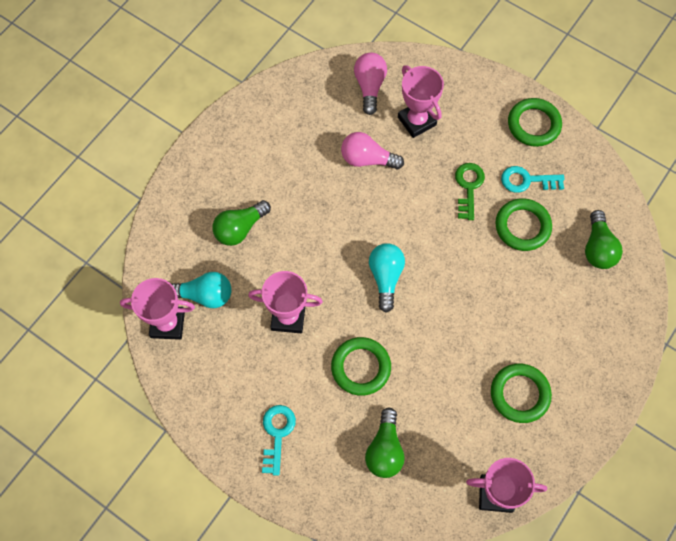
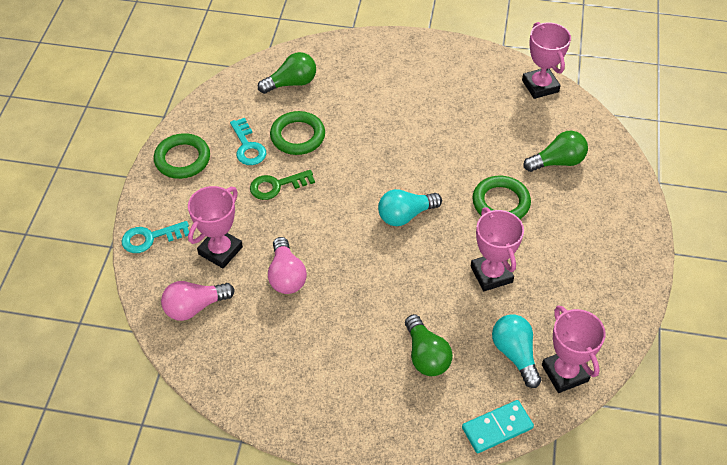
camera: 115 degrees left, 15 degrees down
(153, 249) = (497, 428): none -> turquoise domino
(240, 229) = (426, 355): green light bulb -> green light bulb turned 45 degrees clockwise
(277, 434) = (599, 238): turquoise key -> turquoise key (150, 238)
(520, 394) = (452, 95): green ring -> none

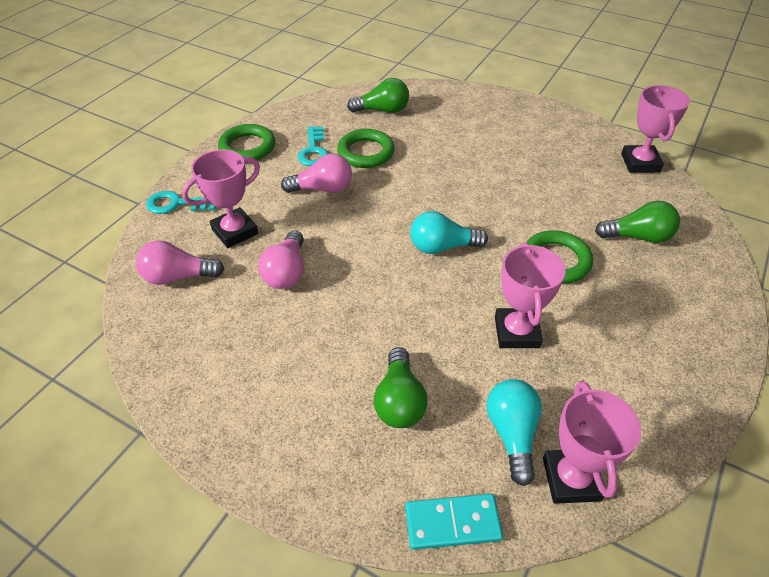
camera: 20 degrees right, 5 degrees down
(277, 186) = (323, 189): green key -> pink light bulb

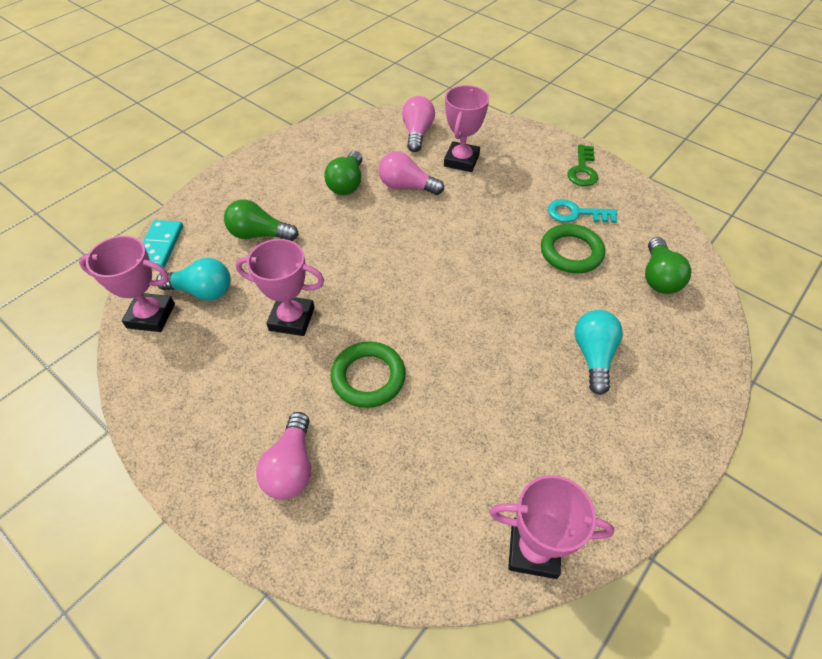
camera: 100 degrees right, 5 degrees up
(177, 204) = (502, 130): turquoise key -> none
(235, 232) = (461, 160): pink trophy -> pink trophy turned 45 degrees clockwise
(247, 147) = (582, 170): green ring -> green key
(323, 189) = (512, 215): pink light bulb -> pink light bulb (291, 467)
(442, 247) = (412, 288): turquoise light bulb -> turquoise light bulb (593, 356)
(638, 236) = (384, 477): green light bulb -> green light bulb (347, 184)

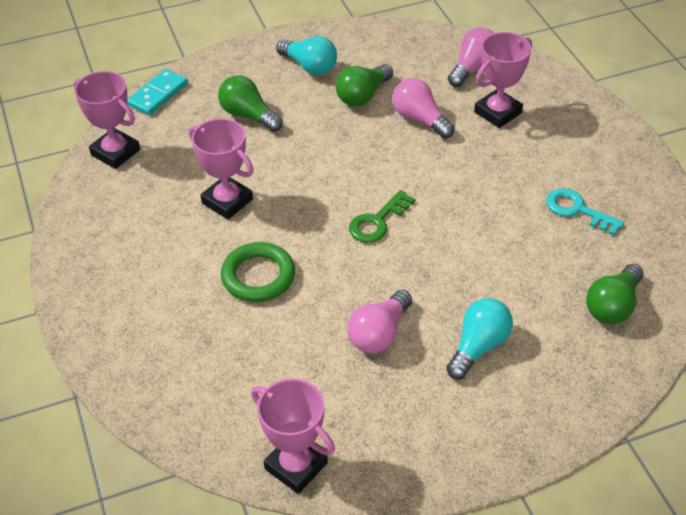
camera: 30 degrees right, 5 degrees down
(202, 291) = (168, 148): turquoise light bulb -> turquoise light bulb (309, 66)
(291, 467) = (149, 317): pink light bulb -> pink light bulb (379, 333)
(571, 252) = (538, 246): green ring -> none
(582, 170) = (625, 168): green key -> green key (377, 221)

